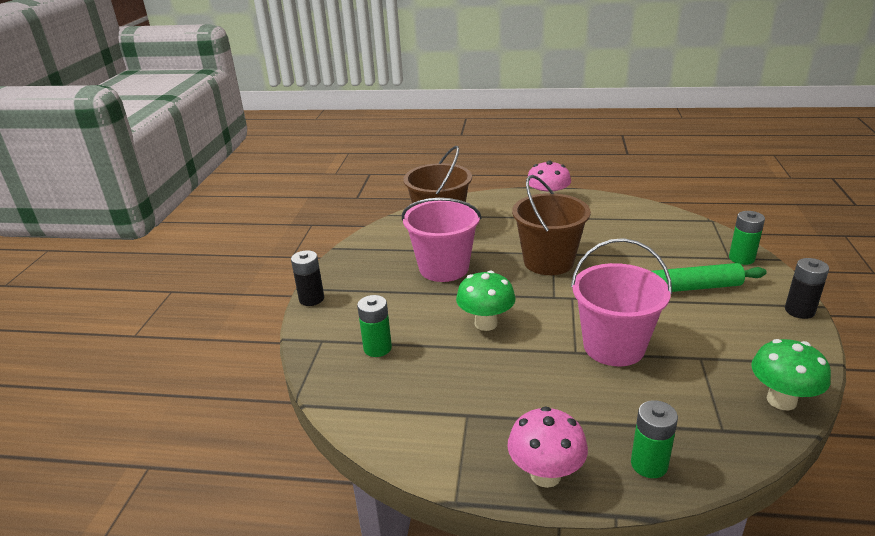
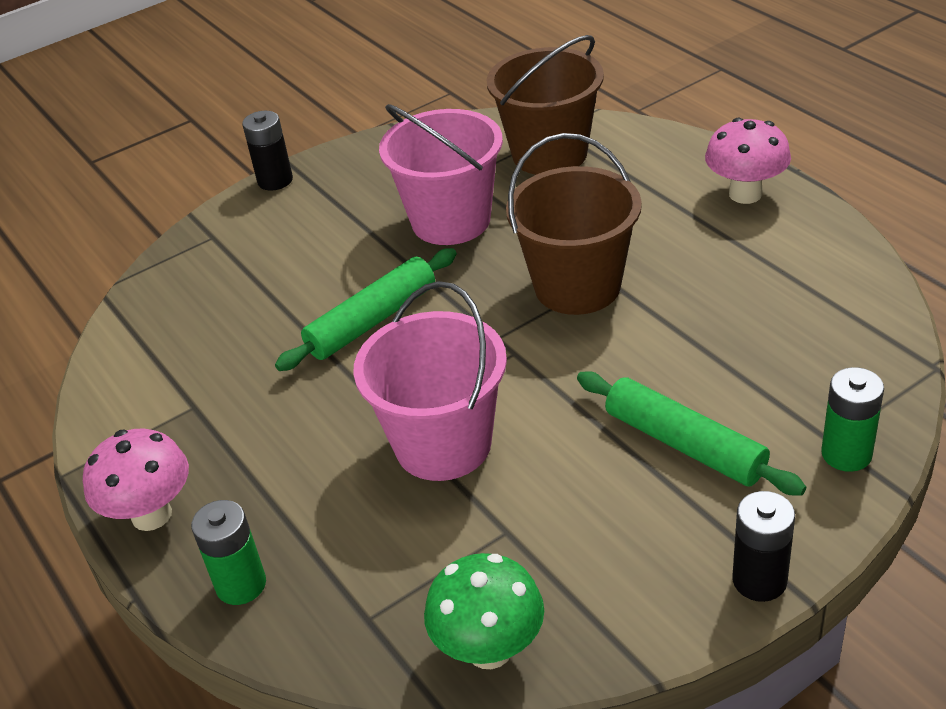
camera: 50 degrees right, 10 degrees up
(377, 348) = (239, 279): green battery -> none
(486, 323) = (372, 321): green mushroom -> green rolling pin

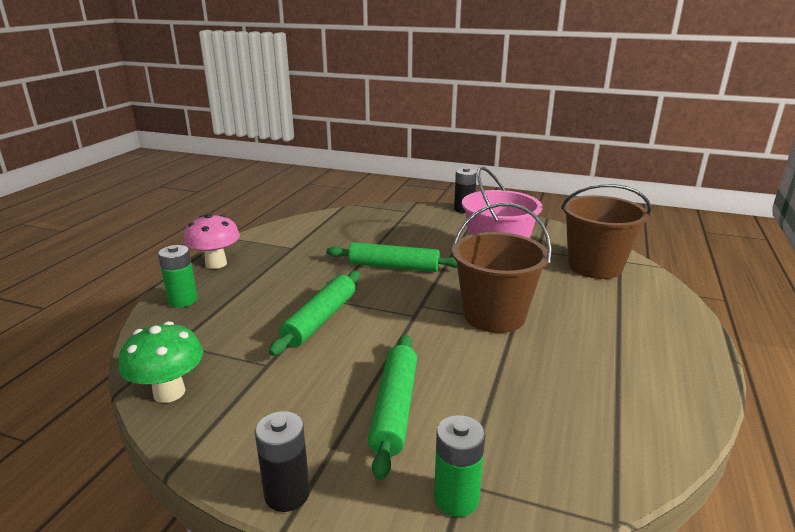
camera: 50 degrees right, 15 degrees down
(443, 444) = (320, 319): pink bucket -> green rolling pin
(745, 194) = (672, 347): pink mushroom -> none

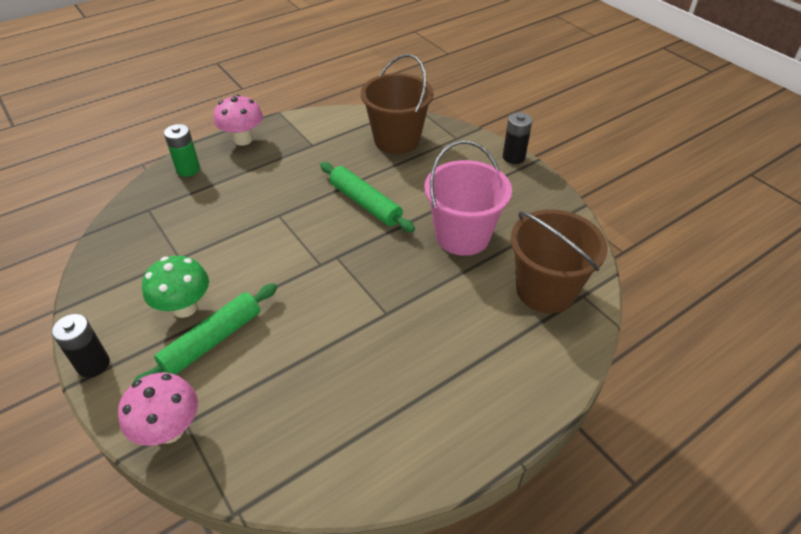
camera: 35 degrees right, 20 degrees up
(169, 392) = (108, 250): green mushroom -> green mushroom (184, 308)
(320, 319) = (252, 233): green rolling pin -> none
(456, 498) = (170, 430): green battery -> pink mushroom
(494, 316) = (379, 298): brown bucket -> brown bucket (397, 140)

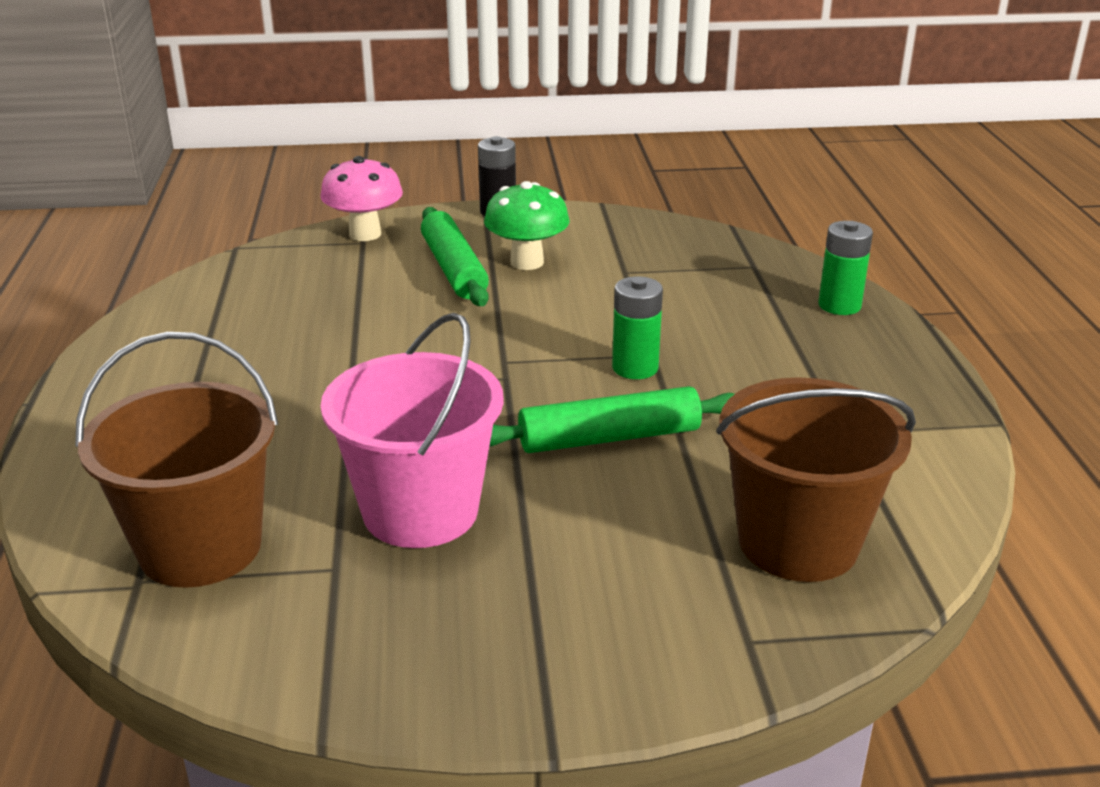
camera: 120 degrees right, 15 degrees down
(243, 140) = (907, 365): pink mushroom -> none
(297, 216) = (635, 368): none -> green battery
(513, 157) = (597, 707): black battery -> none

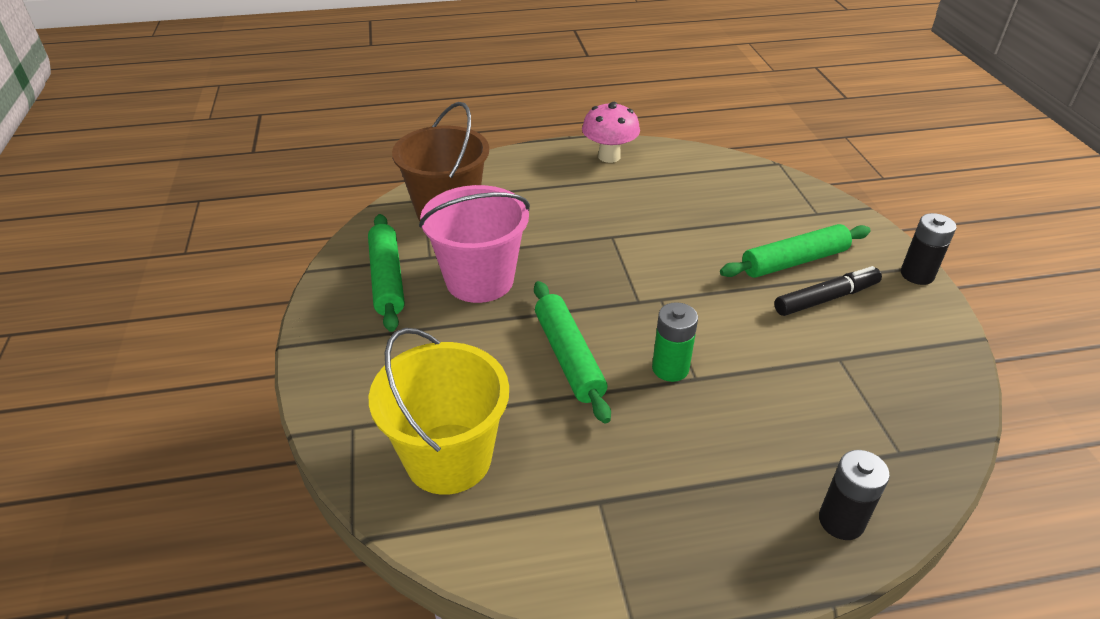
camera: 85 degrees right, 10 degrees up
(365, 234) = (830, 212): pink mushroom -> pink mushroom (609, 156)
(385, 619) = (387, 279): none -> green rolling pin
(527, 262) = (826, 298): green mushroom -> black marker
(798, 542) = (448, 458): brown bucket -> yellow bucket
(839, 305) = (841, 521): green battery -> black battery

